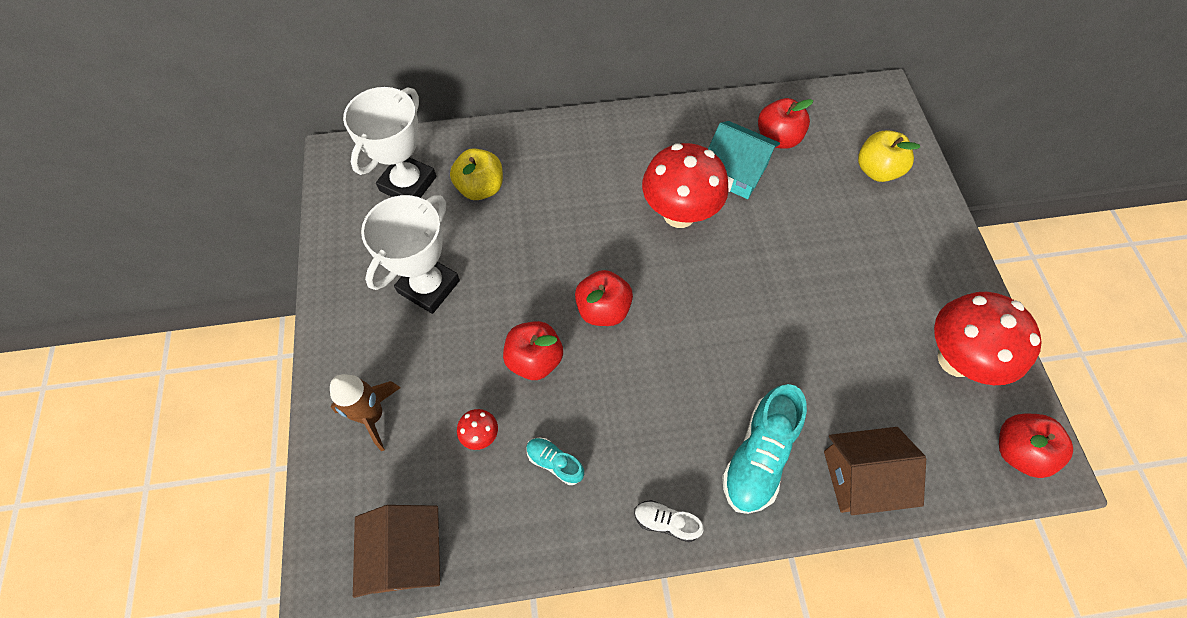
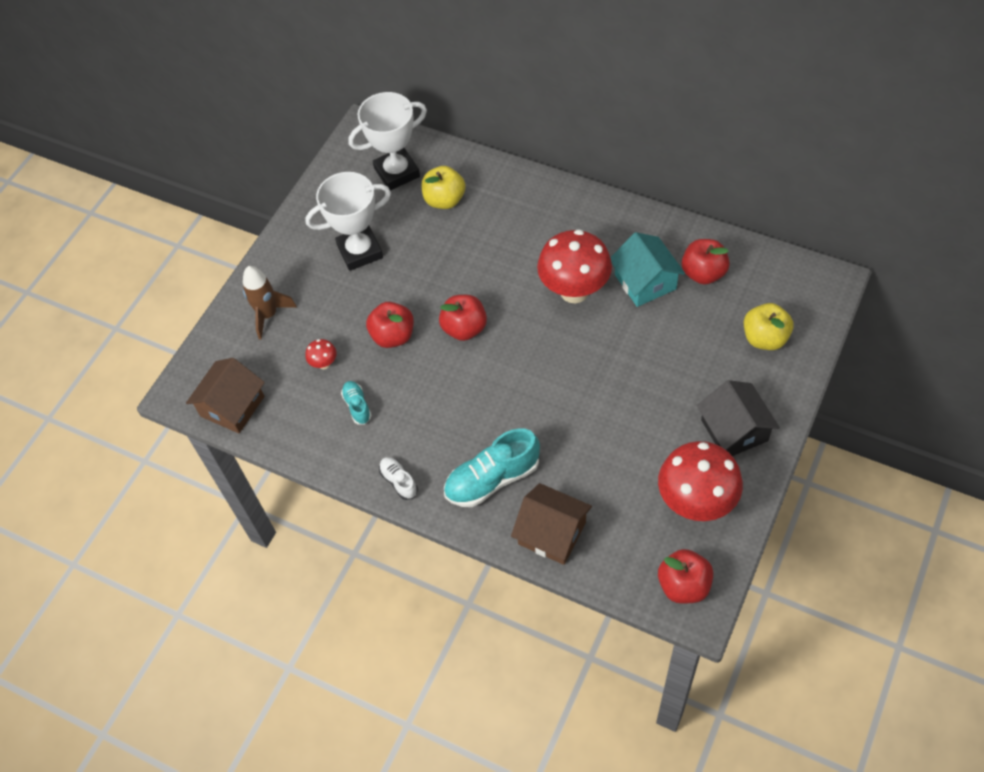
camera: 40 degrees right, 5 degrees down
(926, 269) = (734, 430): none -> black house

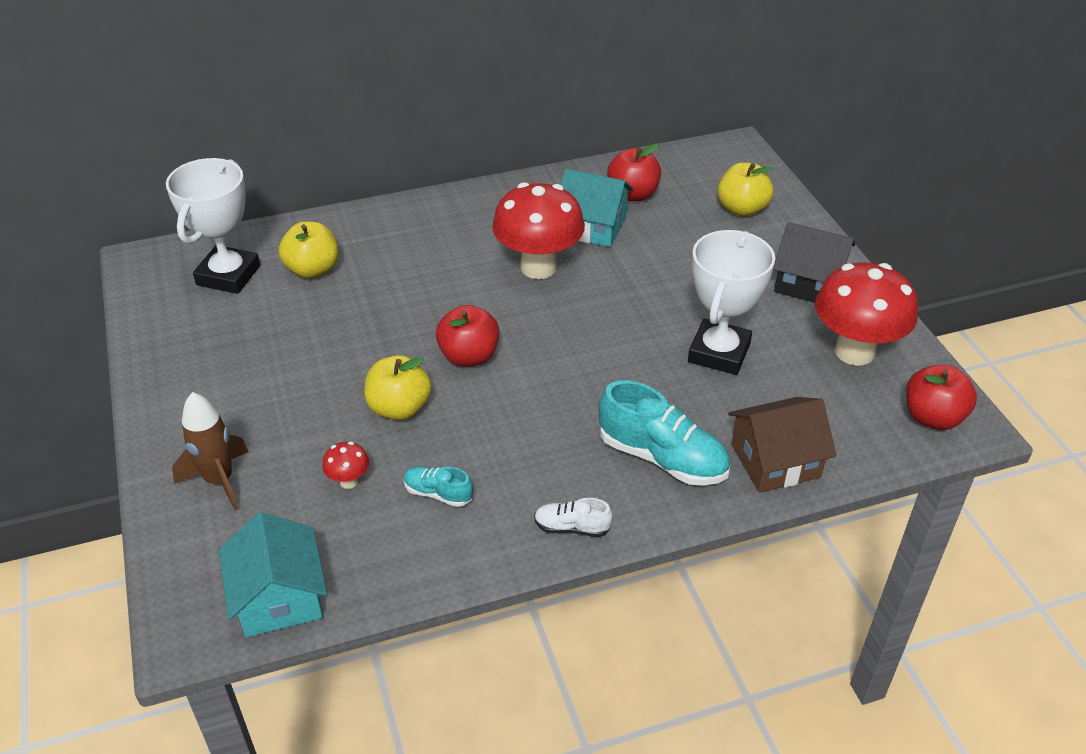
camera: 50 degrees left, 15 degrees down
(232, 406) = (279, 597): brown house -> turquoise house
(360, 251) = (267, 360): white trophy -> white trophy (718, 352)
(393, 336) = (399, 408): red apple -> yellow apple
(492, 479) = (662, 458): turquoise shoe -> turquoise shoe turned 75 degrees counterclockwise

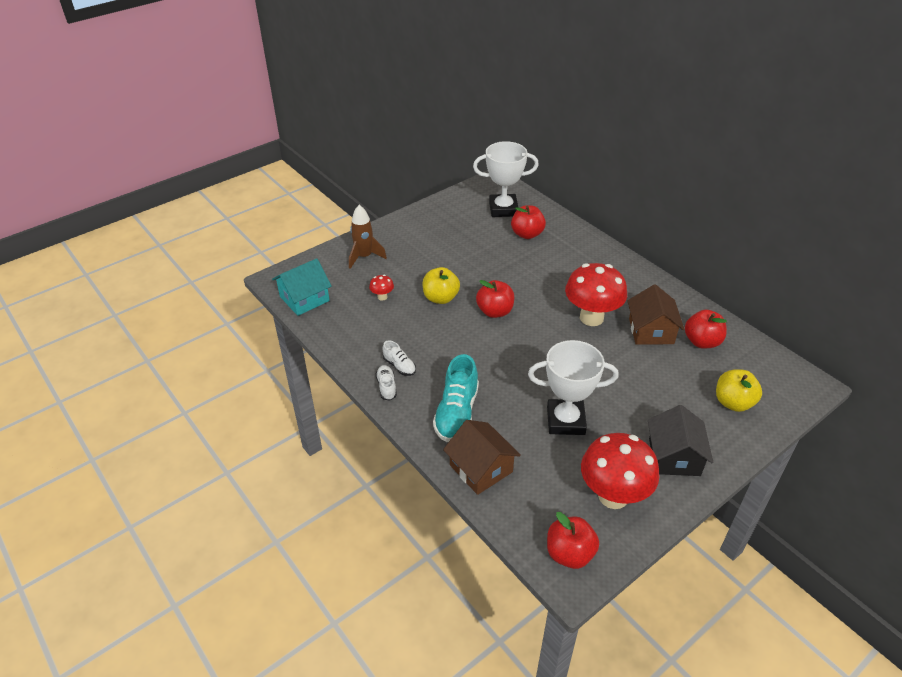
camera: 70 degrees right, 0 degrees up
(313, 270) = (527, 234): yellow apple -> red apple
(438, 493) = (388, 330): turquoise shoe -> none
(532, 500) = (399, 366): none -> white shoe
(592, 226) = (651, 331): turquoise house -> brown house

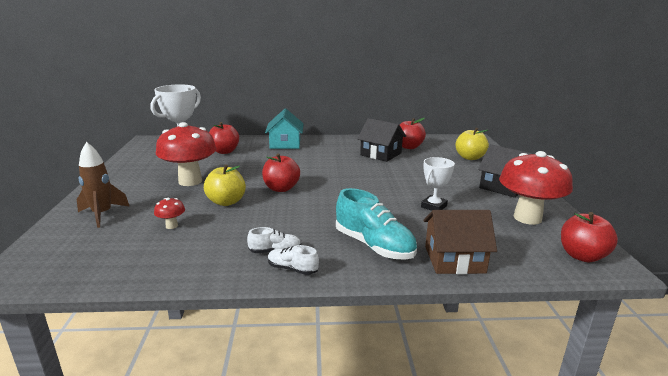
camera: 55 degrees left, 20 degrees down
(304, 299) = (80, 270): turquoise house -> turquoise house (285, 144)
(565, 420) = (433, 206): white trophy -> white trophy, size x0.59
(591, 318) = (342, 163): red mushroom -> red mushroom (190, 181)
(651, 331) = (381, 154): brown house -> black house

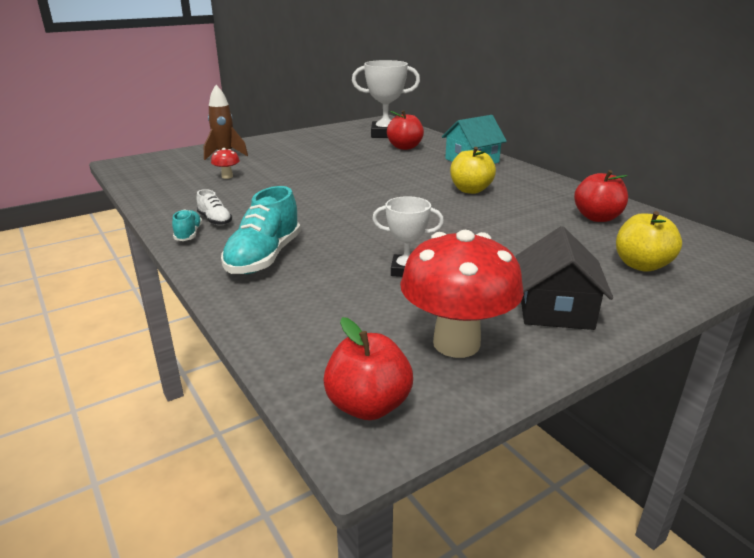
camera: 60 degrees right, 5 degrees up
(190, 181) = (317, 157): red mushroom -> none
(226, 202) = (291, 179): yellow apple -> yellow apple (470, 190)
(281, 188) = (349, 189): red apple -> none
(292, 269) = (188, 234): white shoe -> turquoise shoe
(381, 154) = (533, 208): black house -> none
(454, 259) = (270, 306): brown house -> none

